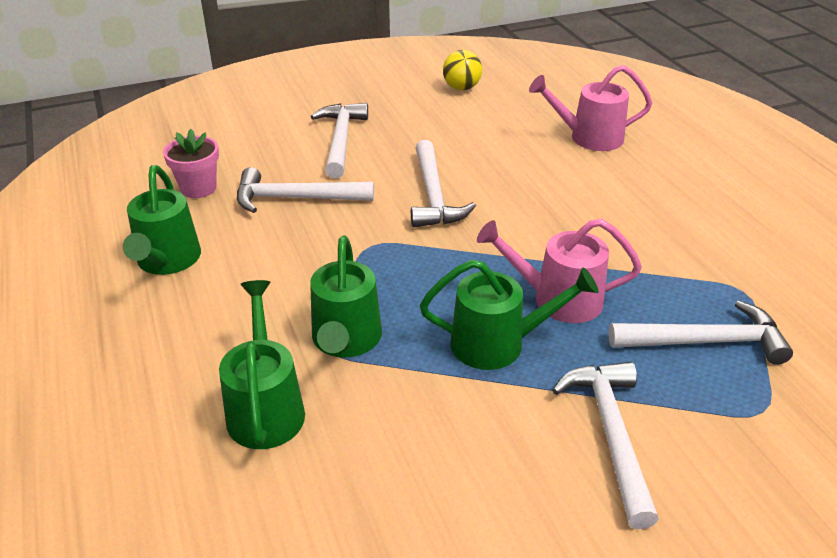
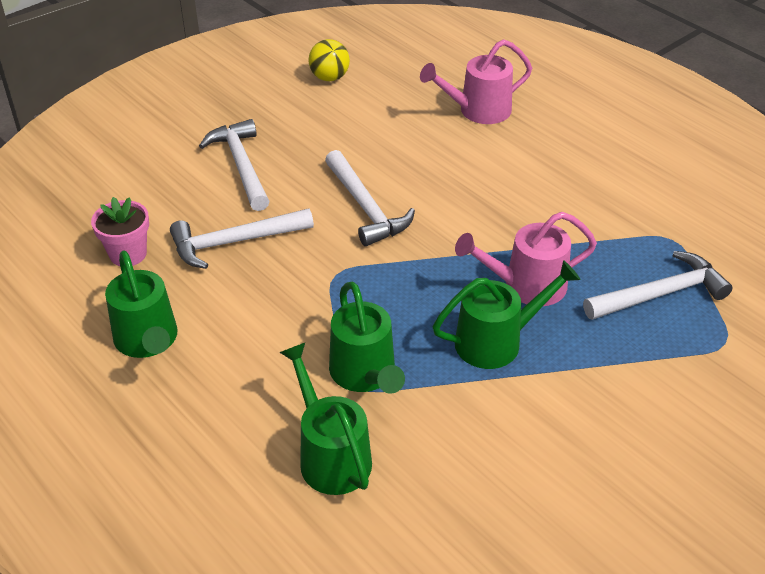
camera: 20 degrees left, 5 degrees up
(611, 434) = (622, 395): white hammer -> none

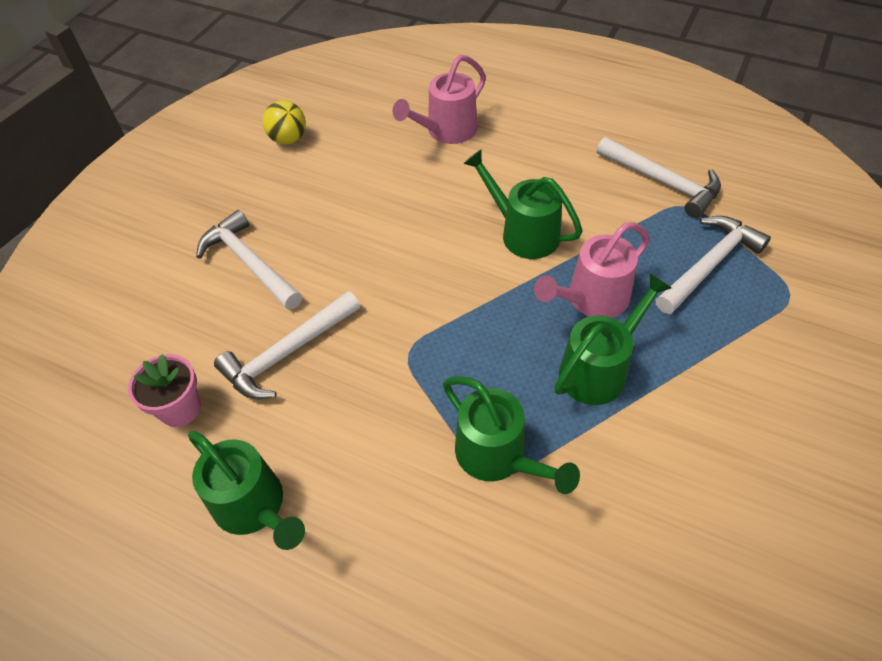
camera: 20 degrees left, 10 degrees up
(330, 455) = (514, 567): green watering can -> green watering can (522, 232)
(366, 208) = (398, 268): white hammer -> white hammer (662, 182)

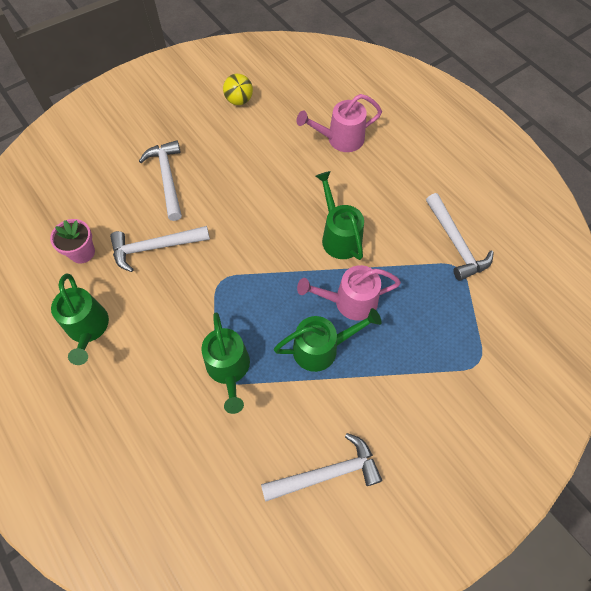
camera: 25 degrees right, 10 degrees up
(709, 264) = (441, 316): white hammer -> white hammer (327, 473)

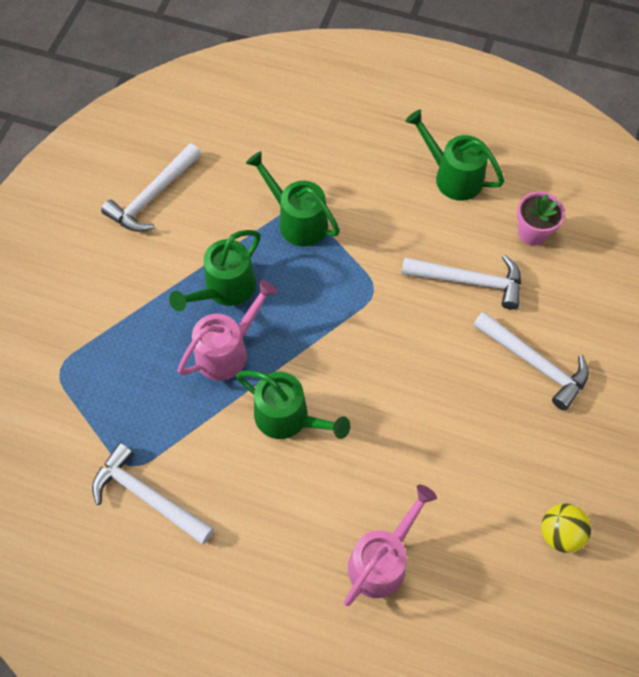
camera: 145 degrees right, 0 degrees up
(155, 247) = (469, 281): white hammer -> white hammer turned 60 degrees clockwise

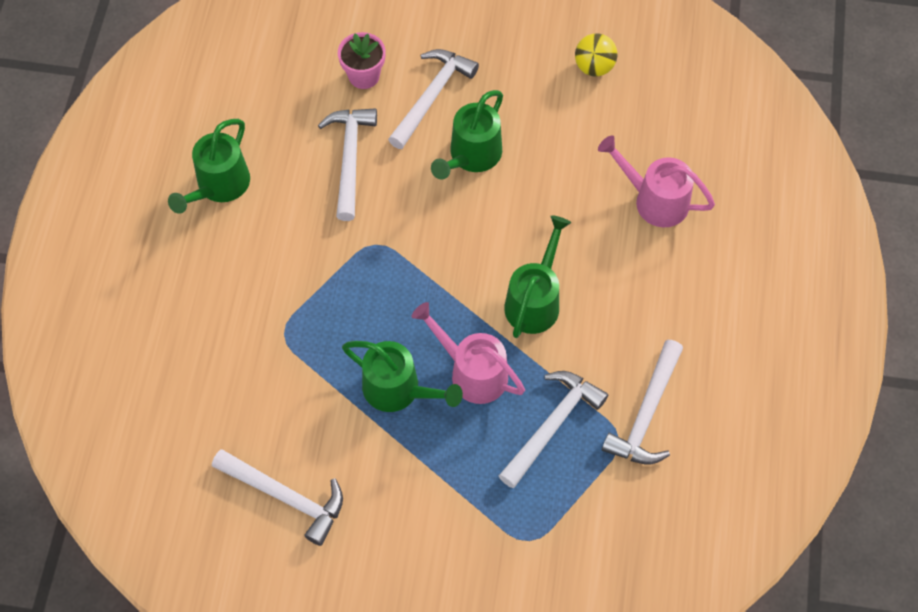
camera: 100 degrees left, 0 degrees up
(159, 409) = (552, 425): none -> white hammer
(297, 220) = (298, 332): green watering can -> green watering can (471, 156)
(532, 232) = (282, 107): pink flower pot -> pink flower pot (364, 76)

